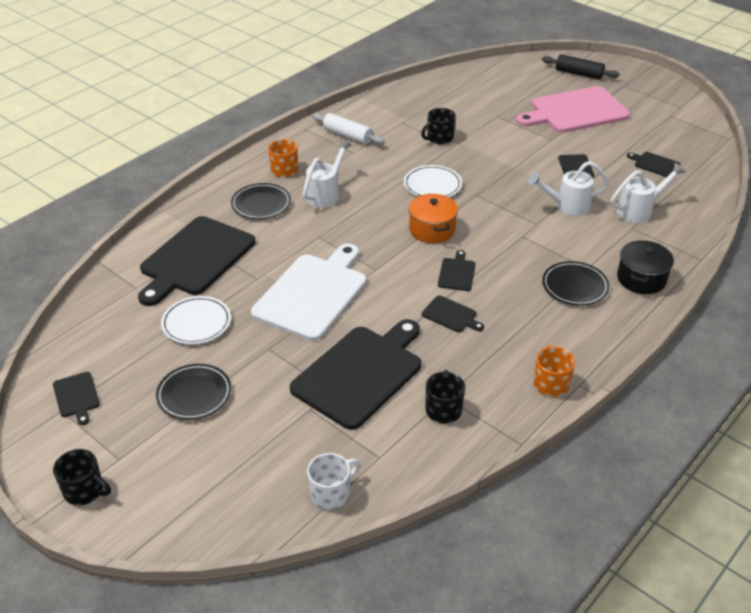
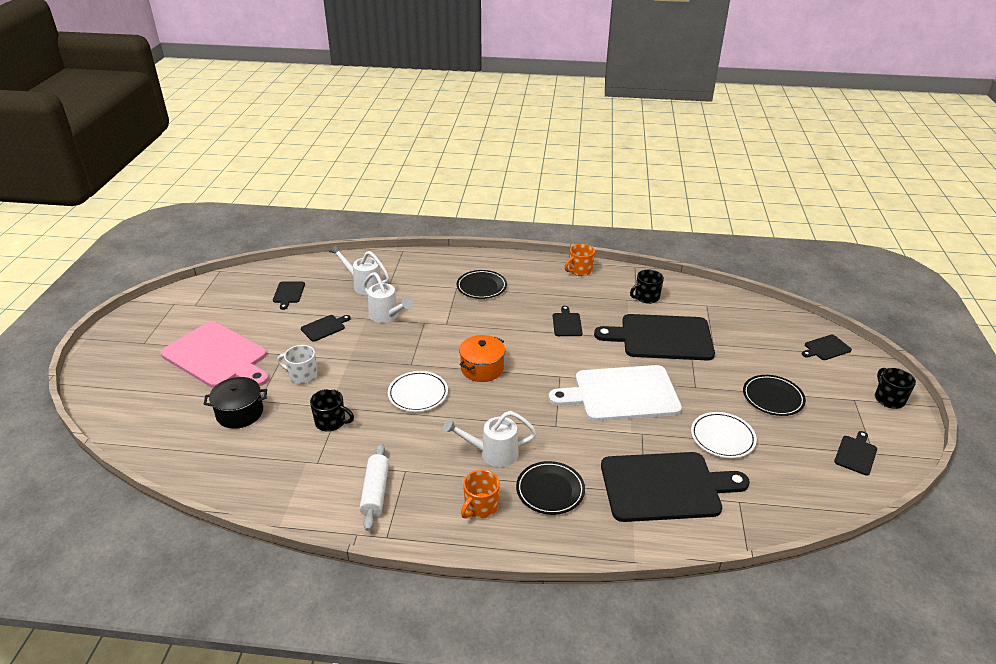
camera: 125 degrees left, 5 degrees down
(331, 493) = (750, 310): white mug -> white mug (302, 375)
(457, 273) = (521, 337): black cutting board -> black cutting board (826, 348)
(579, 73) = (127, 378): black rolling pin -> none
(641, 279) = (446, 266): black pot -> black pot (240, 413)

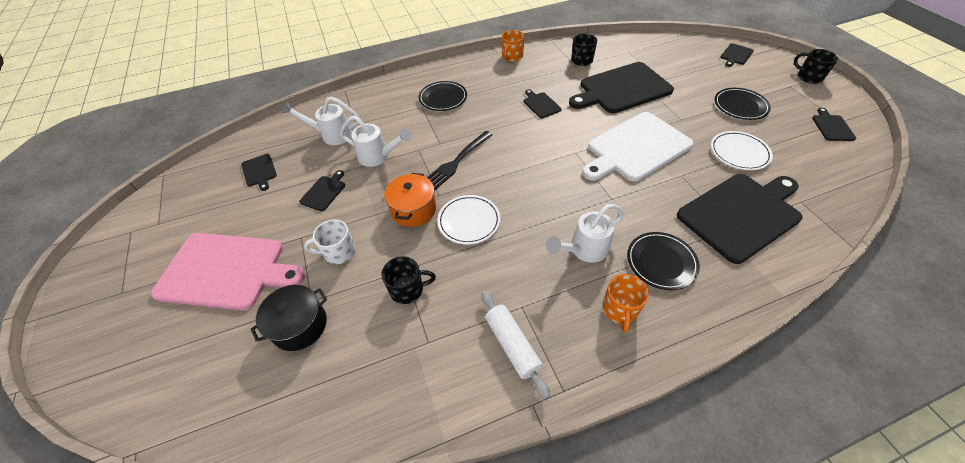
camera: 25 degrees left, 15 degrees up
(447, 344) = (457, 162): none -> black fork
(482, 368) = (506, 172): orange pot -> orange pot (413, 209)

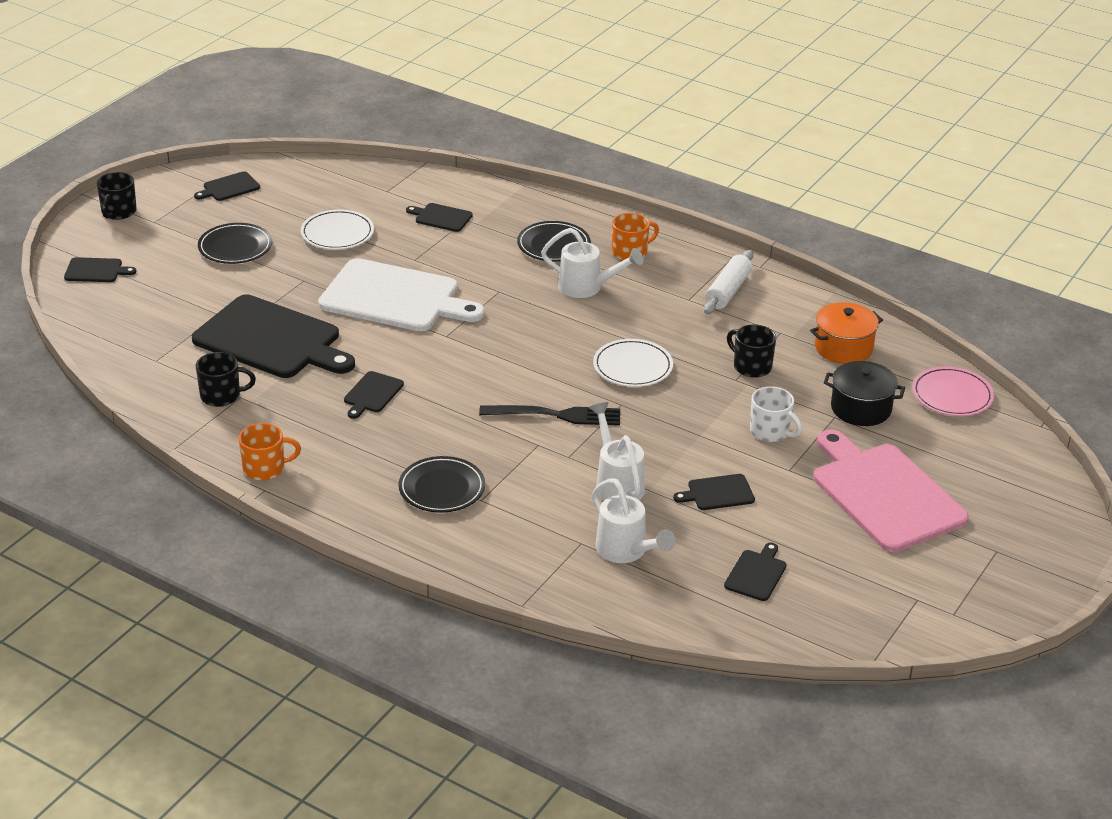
camera: 130 degrees left, 15 degrees down
(238, 411) = (952, 395): none -> pink plate
(413, 209) = (662, 411): orange pot -> orange pot (843, 348)
(741, 214) = (441, 217): black cutting board -> black cutting board, size x0.43

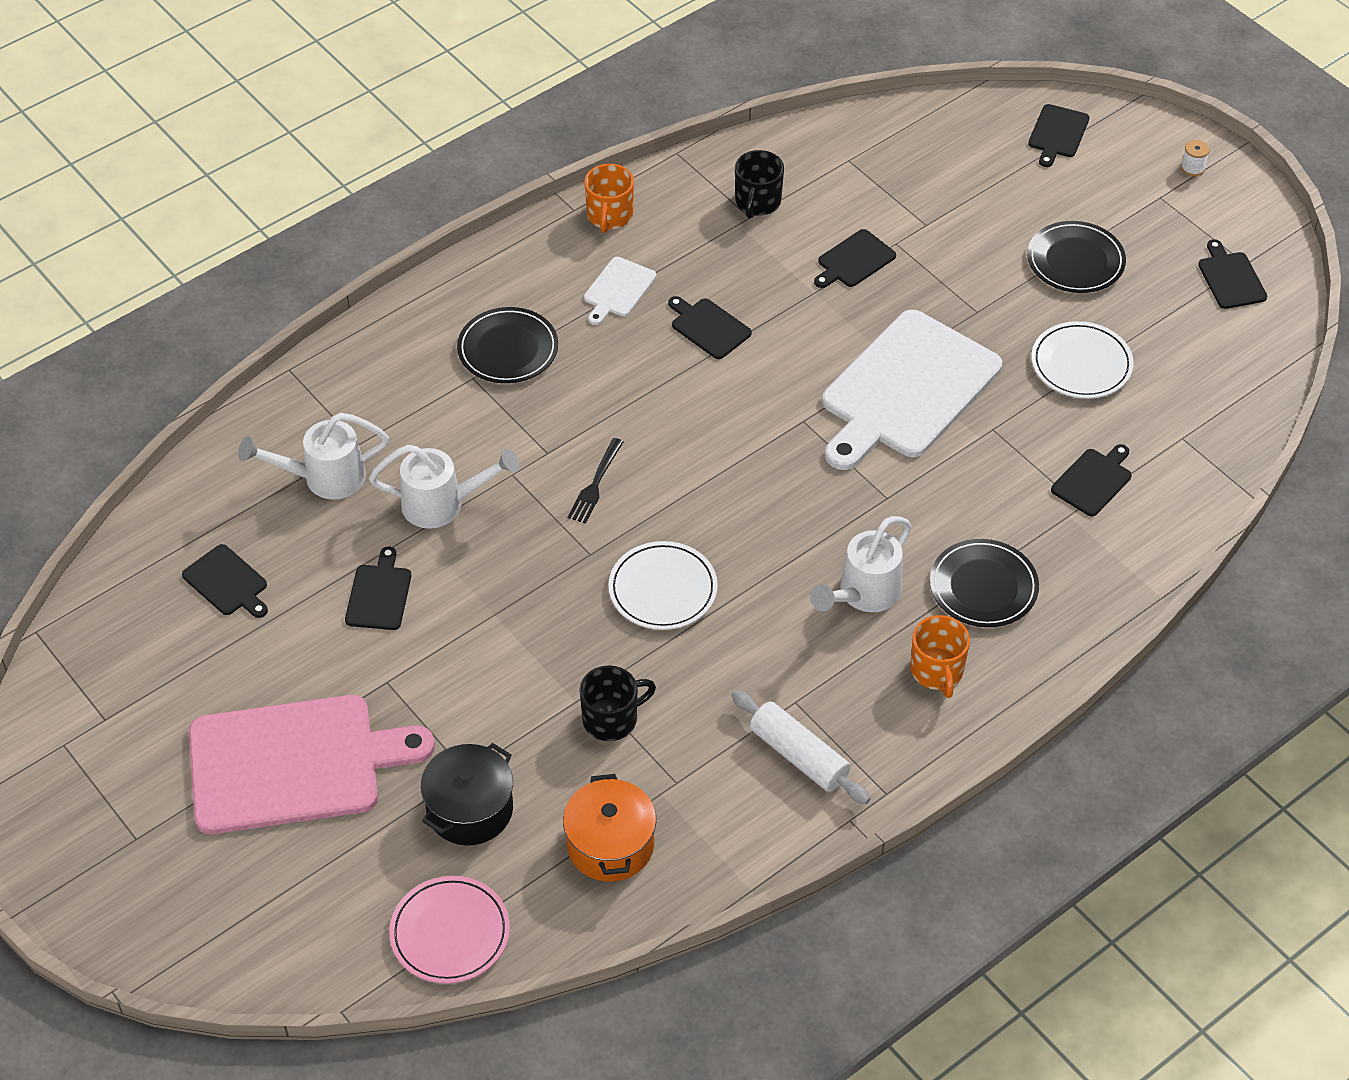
camera: 110 degrees right, 15 degrees up
(118, 212) = (1192, 168): black mug -> white spool
(271, 340) = (854, 260): black cutting board -> black cutting board, size x0.43
(350, 446) = (618, 290): none -> white cutting board
(556, 415) = (595, 484): black fork -> black fork, size x0.61
(771, 431) = (467, 690): white mug -> none

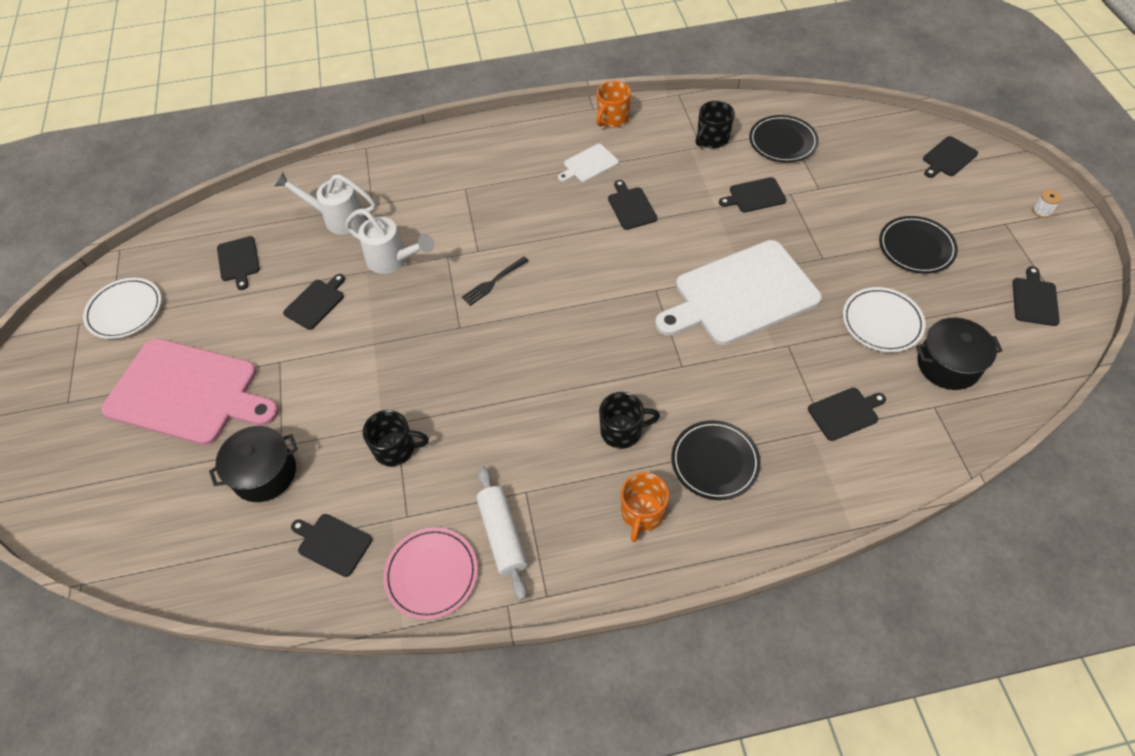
camera: 30 degrees right, 5 degrees up
(450, 933) = (188, 559): pink plate -> pink plate (431, 574)
(508, 349) = (497, 178): black plate -> black plate (782, 142)
(610, 845) = (332, 543): orange pot -> black cutting board
(663, 589) = (489, 370): white plate -> white plate (125, 310)
(863, 595) = (622, 431): white watering can -> black mug
(1174, 386) = (948, 365): none -> black pot

